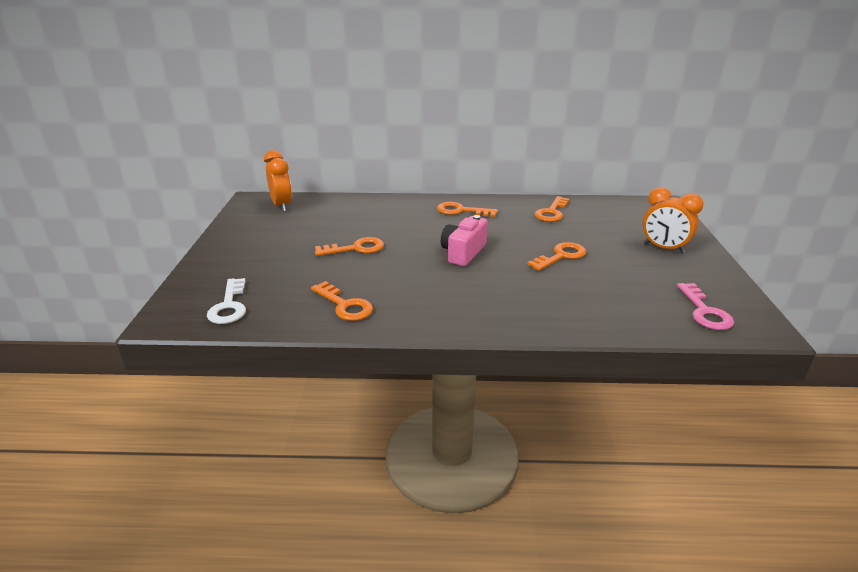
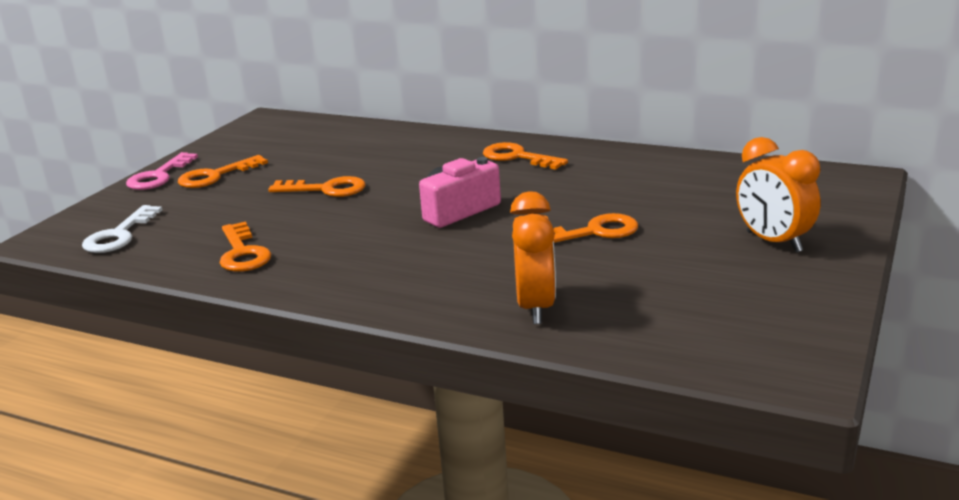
camera: 25 degrees right, 5 degrees down
(282, 206) = (292, 129): orange clock -> orange clock (535, 307)
(551, 212) = (651, 172): orange key -> orange key (215, 176)
(704, 311) = (729, 336): pink key -> pink key (159, 176)

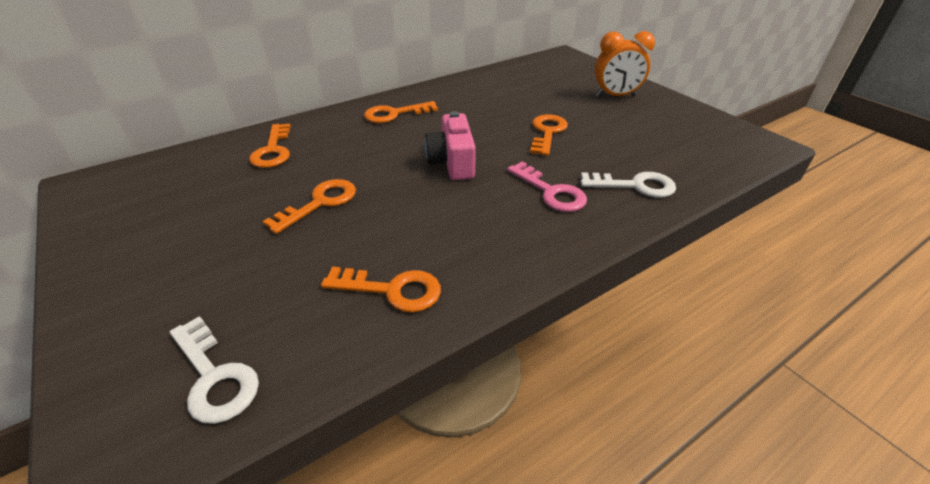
camera: 60 degrees left, 15 degrees up
(159, 176) = (93, 297): pink key -> pink key (551, 192)
(215, 176) = (172, 256): orange key -> orange key (273, 150)
(535, 307) = (635, 185): orange clock -> white key

